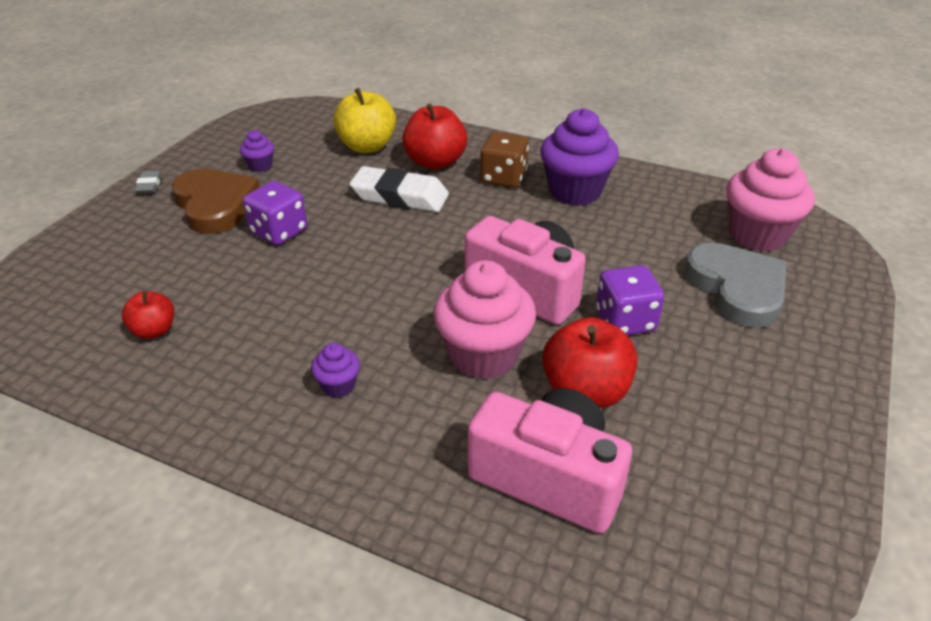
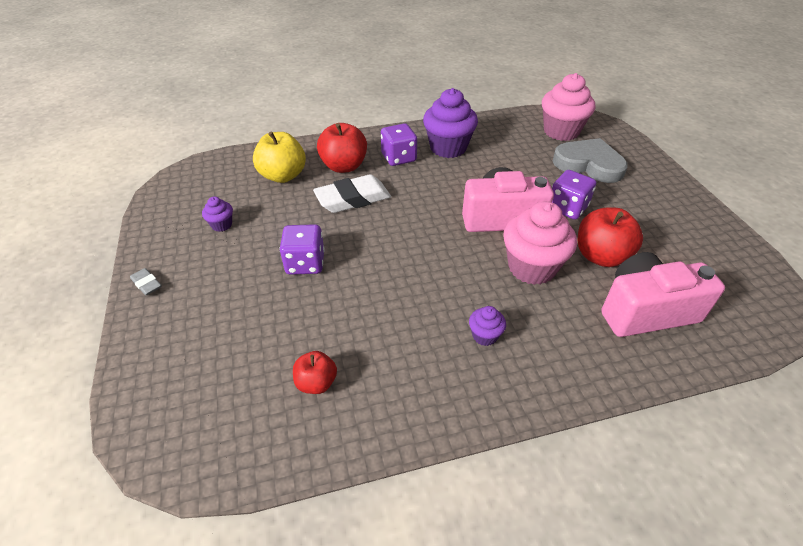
camera: 40 degrees left, 5 degrees up
(215, 205) = (228, 270): brown heart -> none
(503, 178) = (398, 158): brown dice -> purple dice

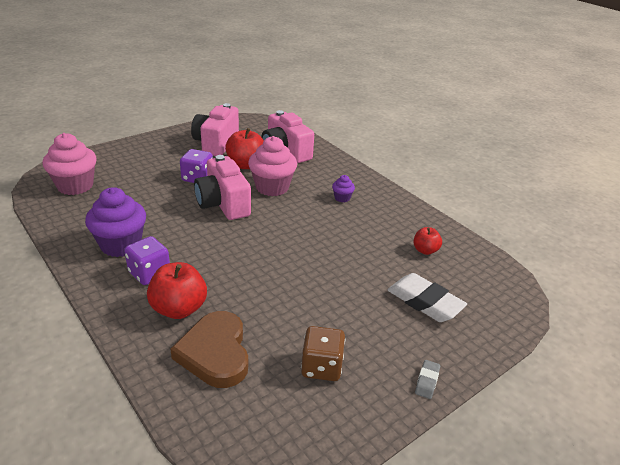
camera: 115 degrees left, 10 degrees down
(221, 225) = (321, 367): purple cupcake -> brown dice
(283, 176) = (215, 353): yellow apple -> brown heart
(305, 263) = (334, 288): purple dice -> none
(353, 199) = (234, 286): white eraser -> white eraser (424, 302)
(589, 164) = (131, 171): grey heart -> none
(671, 240) = (216, 143): none -> pink camera

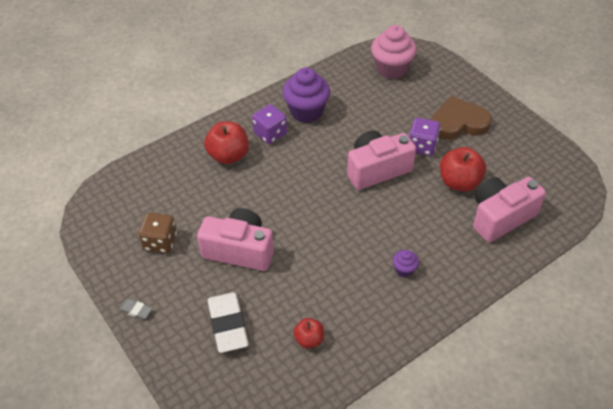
camera: 95 degrees right, 15 degrees up
(215, 353) = (181, 180): brown heart -> brown heart (458, 122)
(216, 143) = (503, 154): pink camera -> pink camera (239, 250)
(272, 187) = (415, 206): pink cupcake -> none
(424, 302) = (228, 325): white eraser -> white eraser turned 60 degrees counterclockwise

